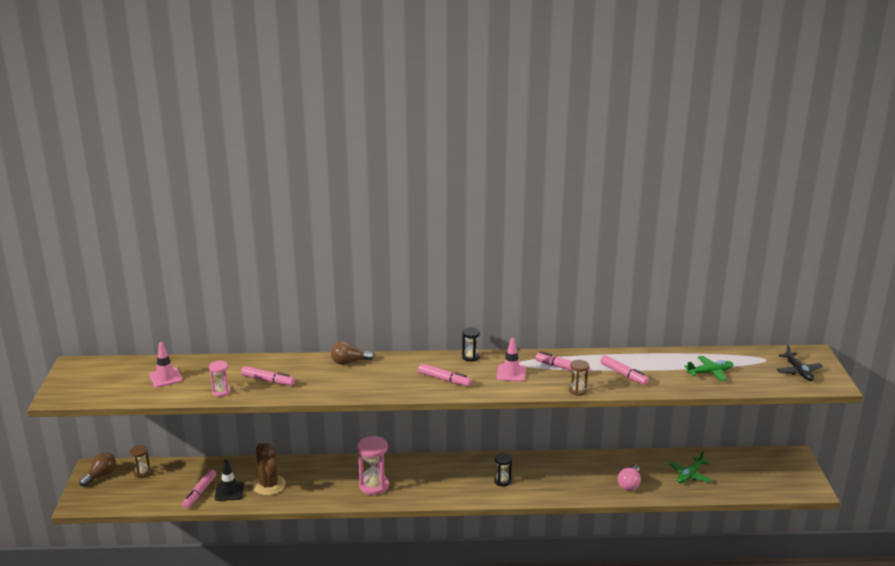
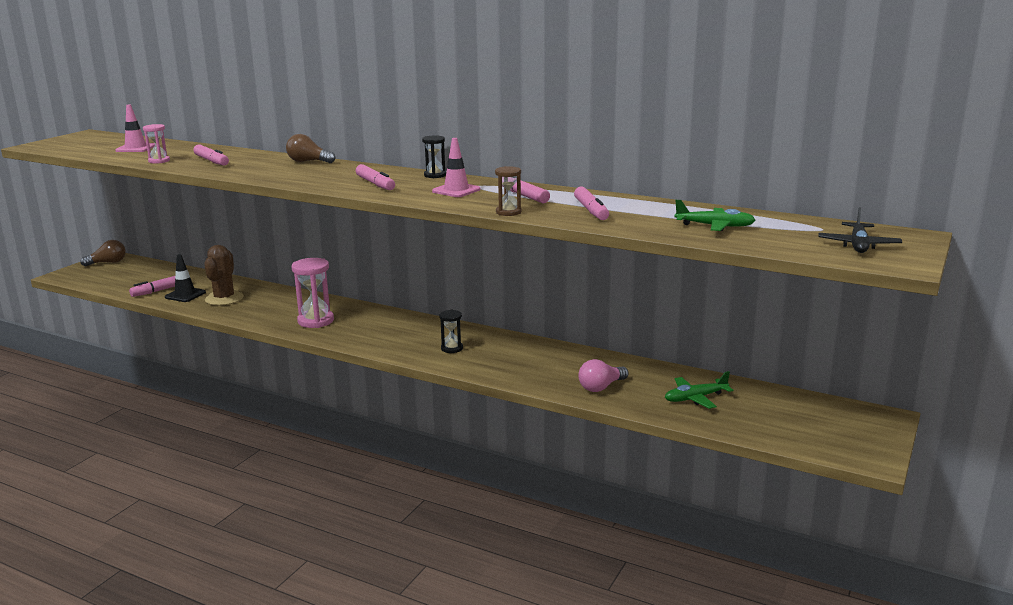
camera: 30 degrees right, 5 degrees down
(142, 473) = (140, 268): brown hourglass -> none

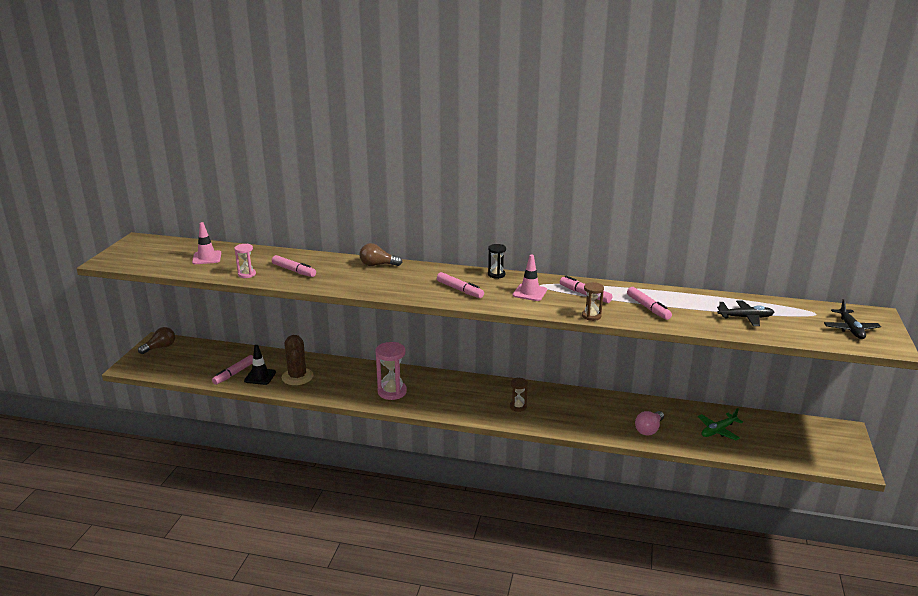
camera: 15 degrees left, 5 degrees up
(452, 348) = (518, 406): black hourglass -> brown hourglass
(715, 226) = (745, 318): green plane -> black plane

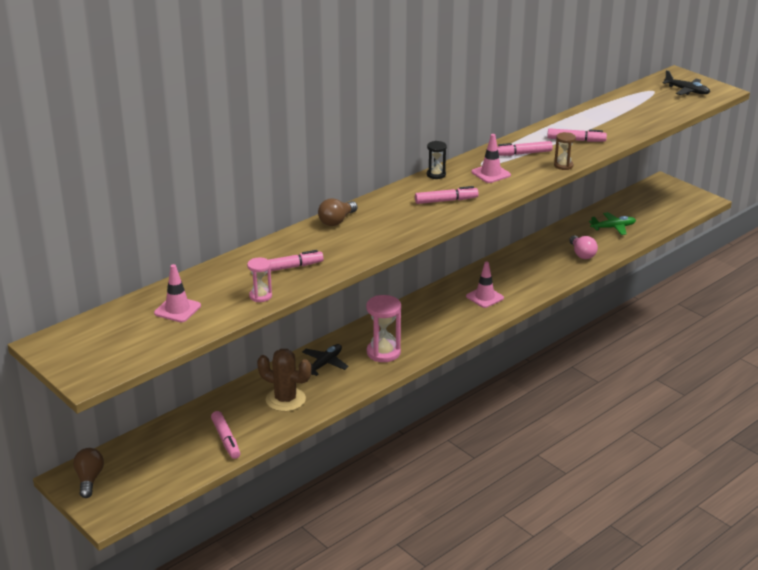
camera: 55 degrees left, 5 degrees up
(260, 376) = (254, 424): black traffic cone -> none
(518, 406) = (484, 297): brown hourglass -> pink traffic cone
(718, 431) = (613, 227): green plane -> green plane turned 105 degrees counterclockwise
(745, 318) = (632, 114): black plane -> black plane (324, 364)

